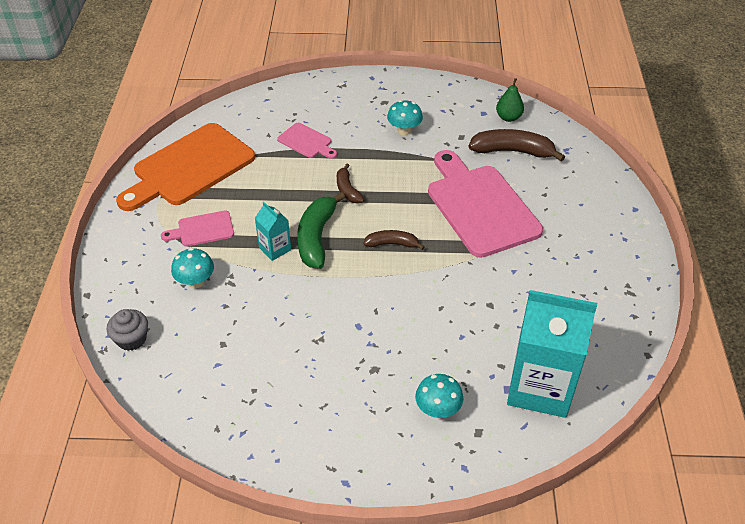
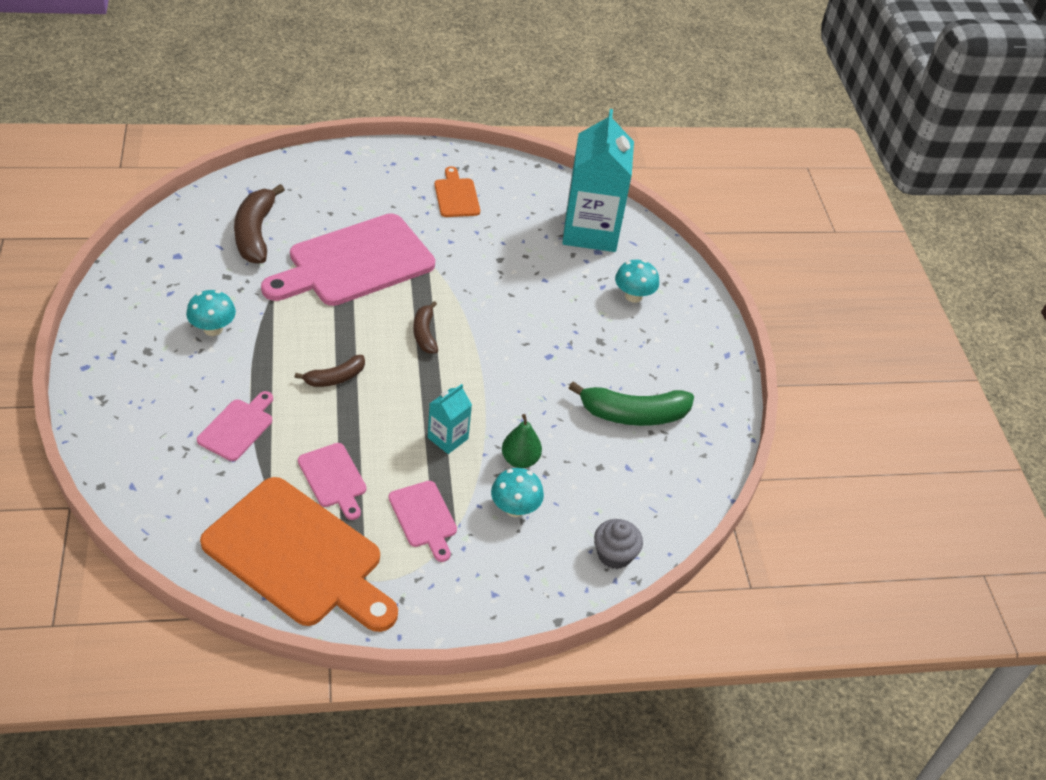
camera: 105 degrees left, 0 degrees up
(250, 185) = (333, 478): none -> pink cutting board
(316, 237) = (423, 401): green banana -> green banana (633, 414)
(508, 117) = (188, 234): green pear -> green pear (520, 460)
(582, 281) = (456, 196): none -> orange cutting board

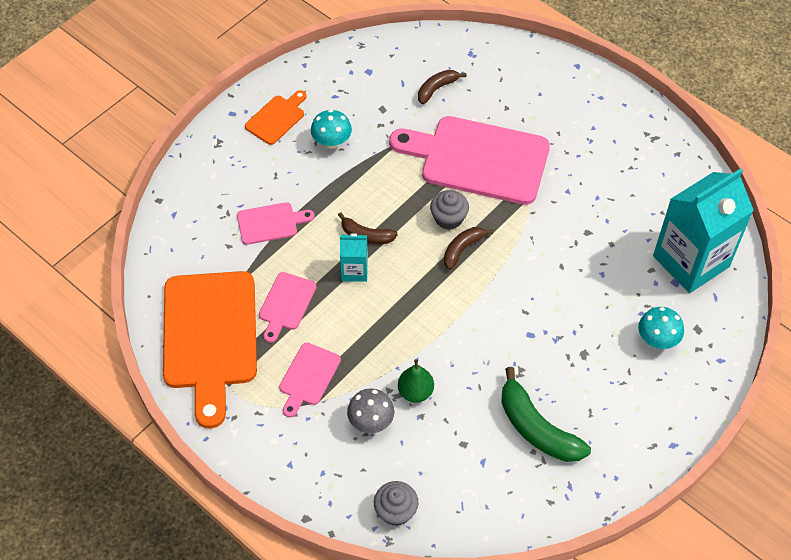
camera: 55 degrees right, 10 degrees up
(255, 233) = (437, 89): brown banana -> brown banana, size x0.58
(386, 319) = (448, 218): none -> grey cupcake
(448, 438) = (387, 336): turquoise carton -> turquoise carton (354, 270)
(456, 196) = (617, 157): orange cutting board -> orange cutting board (277, 118)
(515, 508) = (371, 421): turquoise mushroom -> grey mushroom

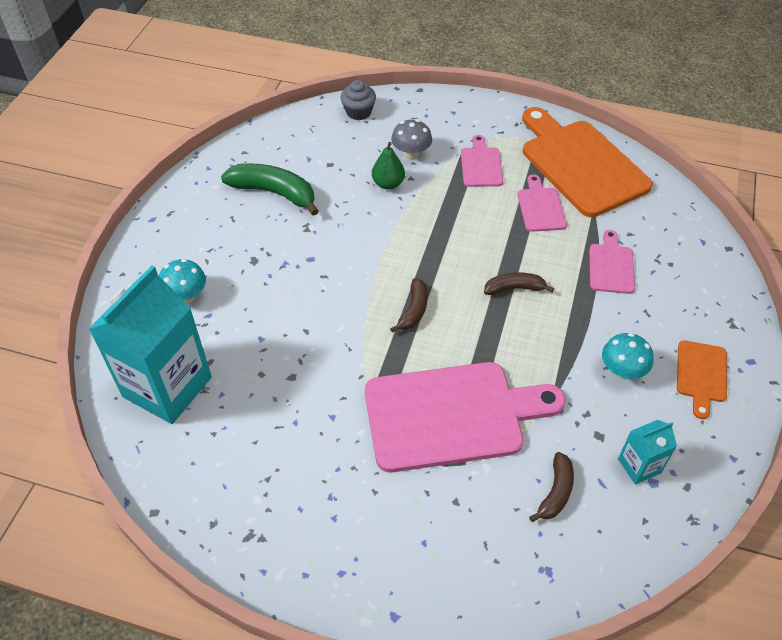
camera: 155 degrees right, 5 degrees down
(270, 223) = (611, 266): pink cutting board -> pink cutting board turned 135 degrees clockwise
(354, 270) = (502, 254): turquoise carton -> turquoise carton (639, 466)
(448, 218) = (445, 335): grey cupcake -> none

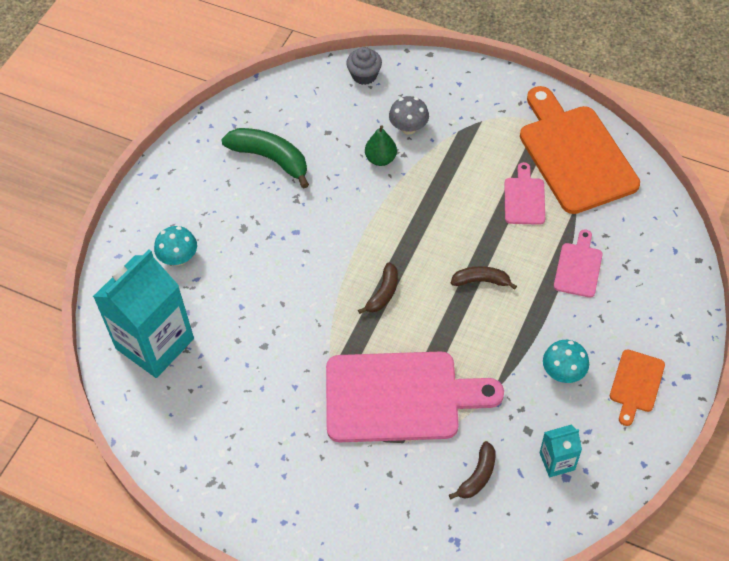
camera: 10 degrees right, 5 degrees up
(481, 165) = (475, 146): pink cutting board -> none

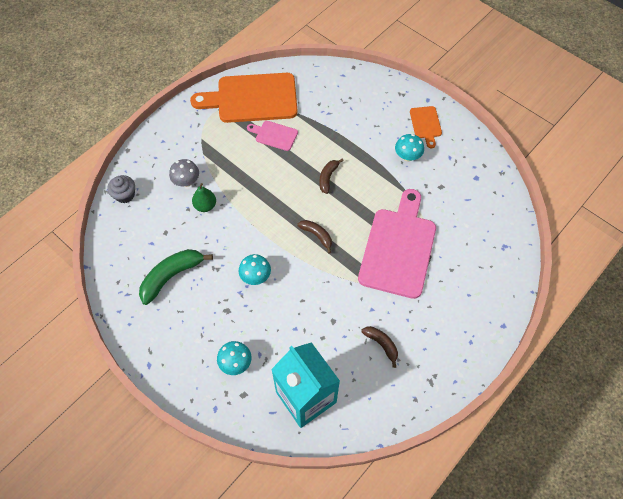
camera: 75 degrees left, 5 degrees up
(299, 243) = (255, 276): none -> turquoise mushroom
(477, 476) = (464, 222): brown banana -> brown banana (381, 344)
(557, 461) = (465, 178): turquoise carton -> none
(578, 267) = (337, 124): pink cutting board -> none
(636, 384) = (425, 124): orange cutting board -> orange cutting board turned 45 degrees clockwise

